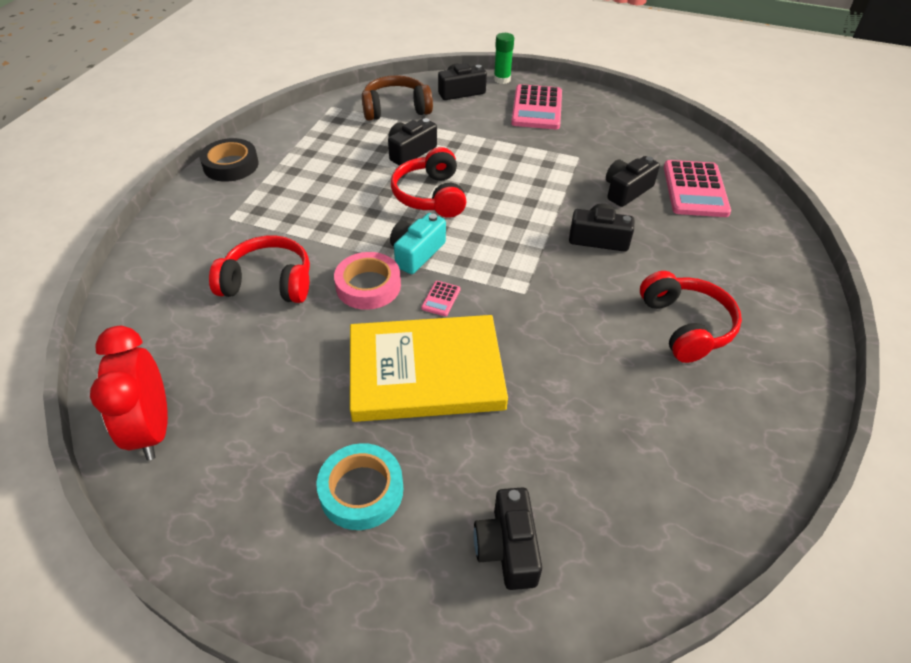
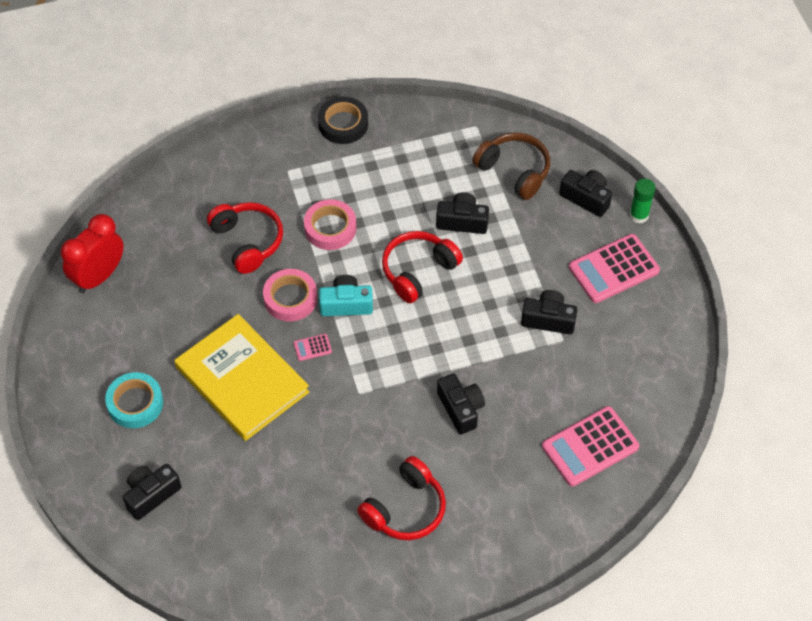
camera: 55 degrees right, 10 degrees up
(324, 223) = (330, 228): none -> pink tape
(626, 191) = (543, 398): black camera -> black camera (548, 319)

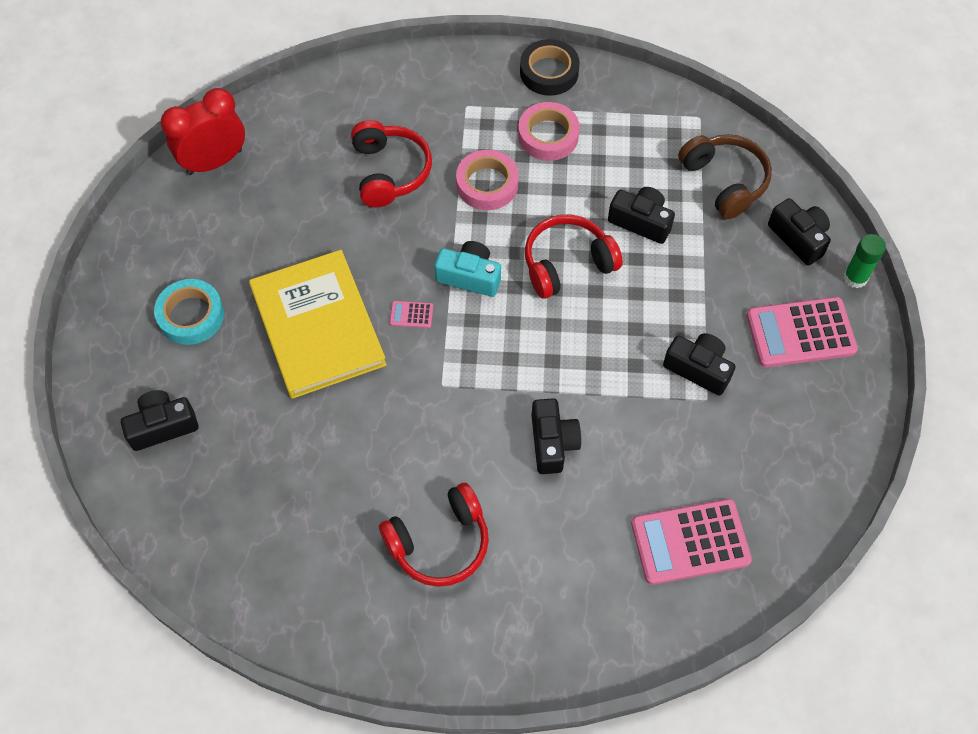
camera: 20 degrees right, 5 degrees up
(290, 298) = (410, 250): pink tape -> pink tape (548, 136)

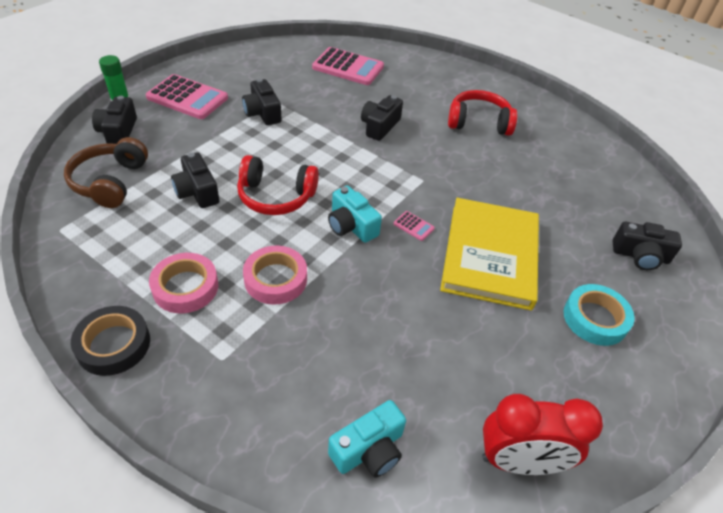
camera: 150 degrees left, 15 degrees down
(320, 112) = (369, 450): none -> turquoise camera
(389, 172) = (347, 339): red headphones -> none

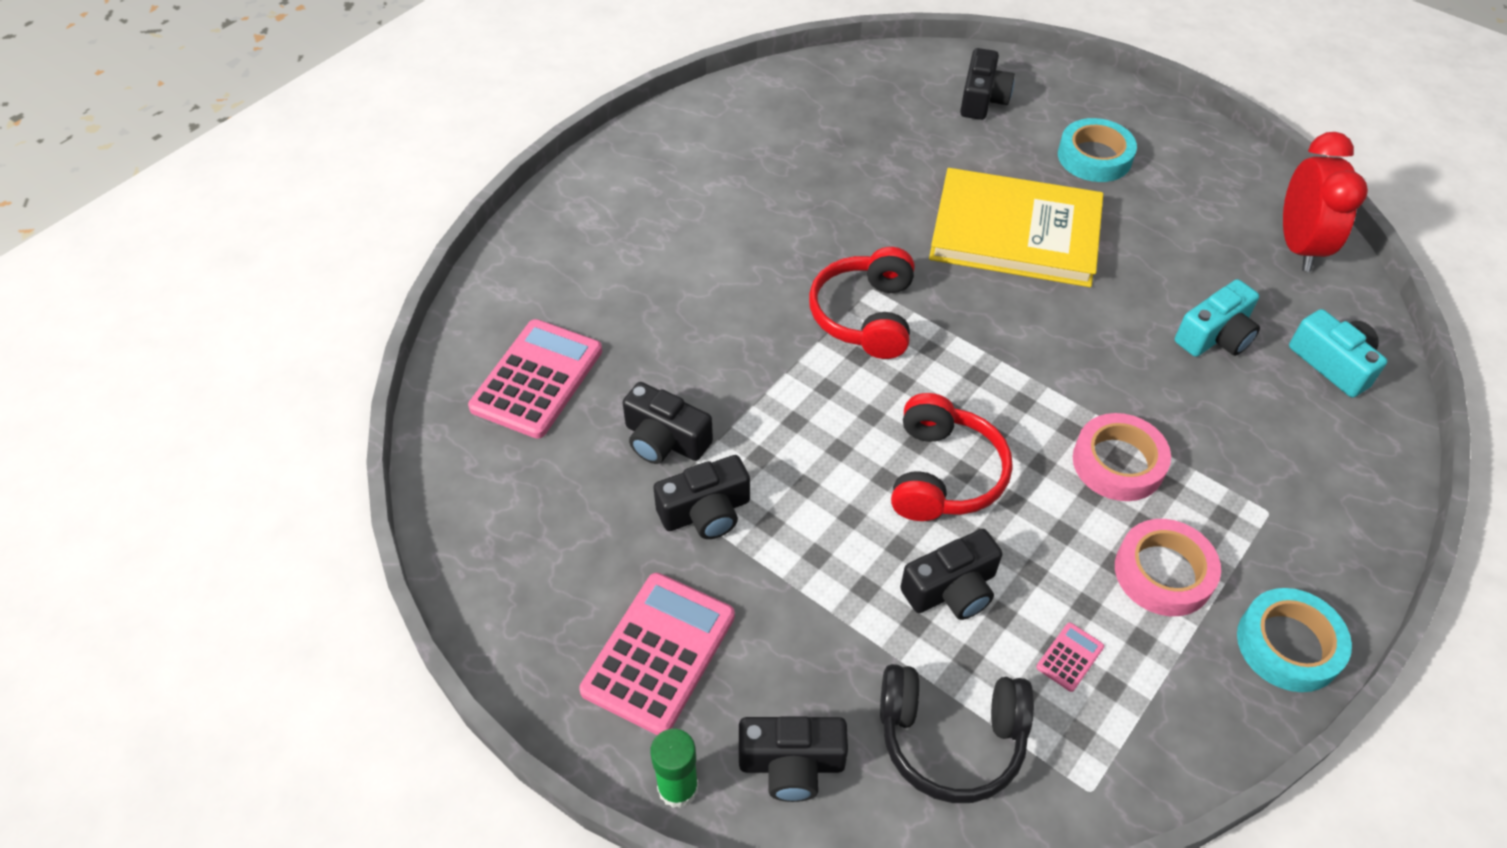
camera: 85 degrees left, 5 degrees up
(110, 182) = (951, 738): brown headphones -> black headphones
(113, 344) = (1288, 645): black tape -> turquoise tape
(351, 226) = (991, 377): turquoise camera -> turquoise camera (1215, 336)
(379, 126) = (735, 336): black camera -> black camera (665, 440)
(413, 226) = (976, 306): pink calculator -> pink calculator (1070, 657)
(478, 122) = (714, 210): red headphones -> red headphones (865, 316)

